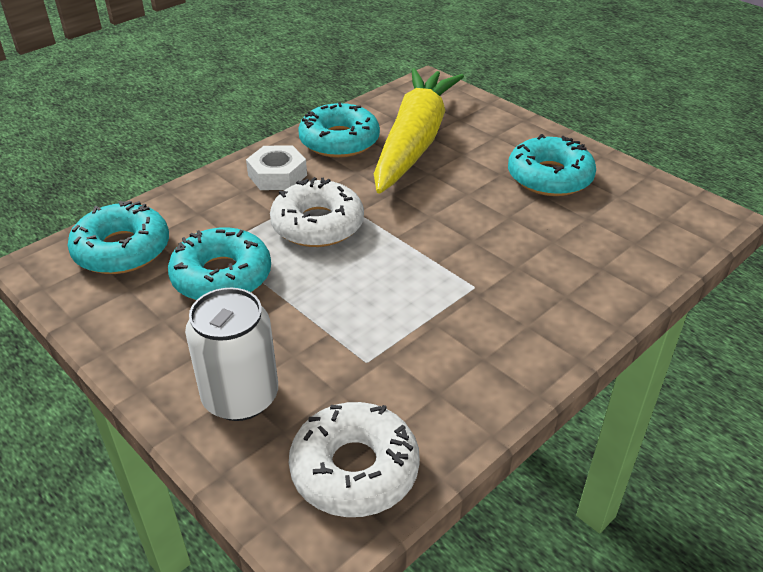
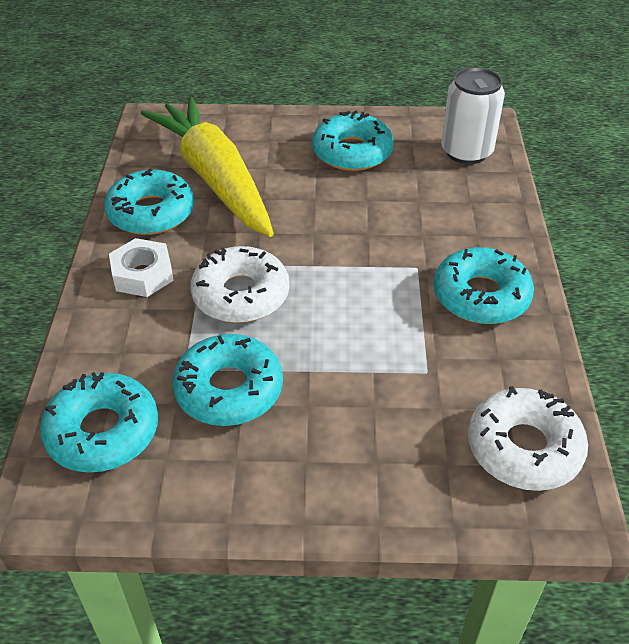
camera: 45 degrees left, 5 degrees up
(240, 397) = (385, 465): white can -> white can (466, 152)
(495, 340) = (481, 296): none -> turquoise donut

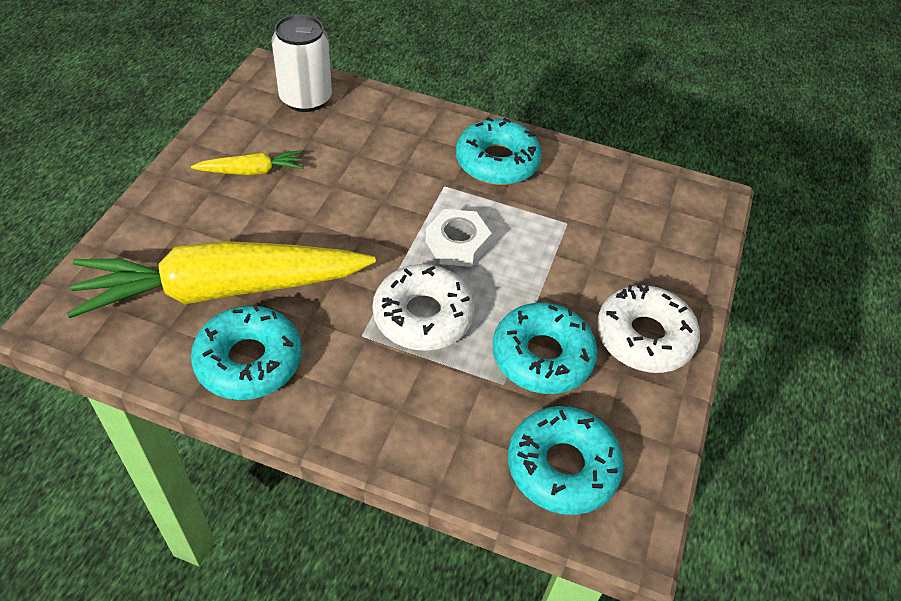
camera: 75 degrees left, 5 degrees up
(142, 274) = (352, 390): white nut -> white nut (457, 244)
(352, 152) = (252, 171): turquoise donut -> yellow carrot
(524, 448) = (656, 199): white donut -> white donut (644, 337)

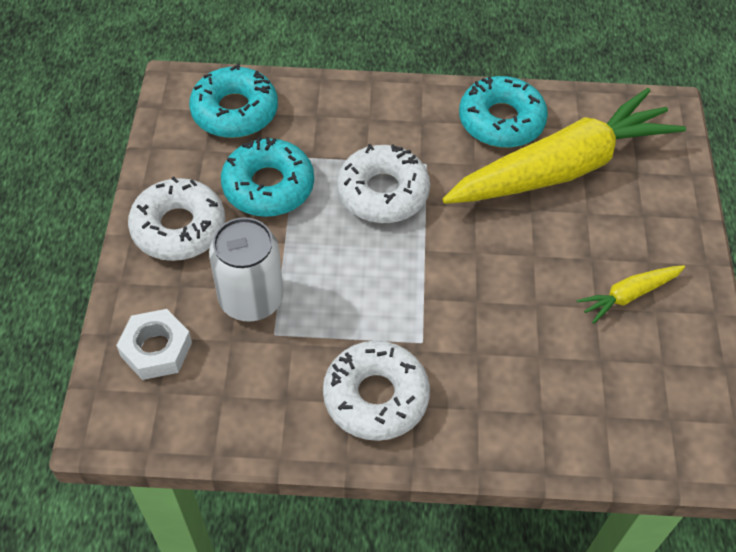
camera: 165 degrees right, 5 degrees up
(305, 98) = (647, 423): white can -> white can (251, 299)
(457, 244) = (380, 272): white nut -> white nut (156, 349)
(497, 162) = (376, 397): turquoise donut -> white donut

